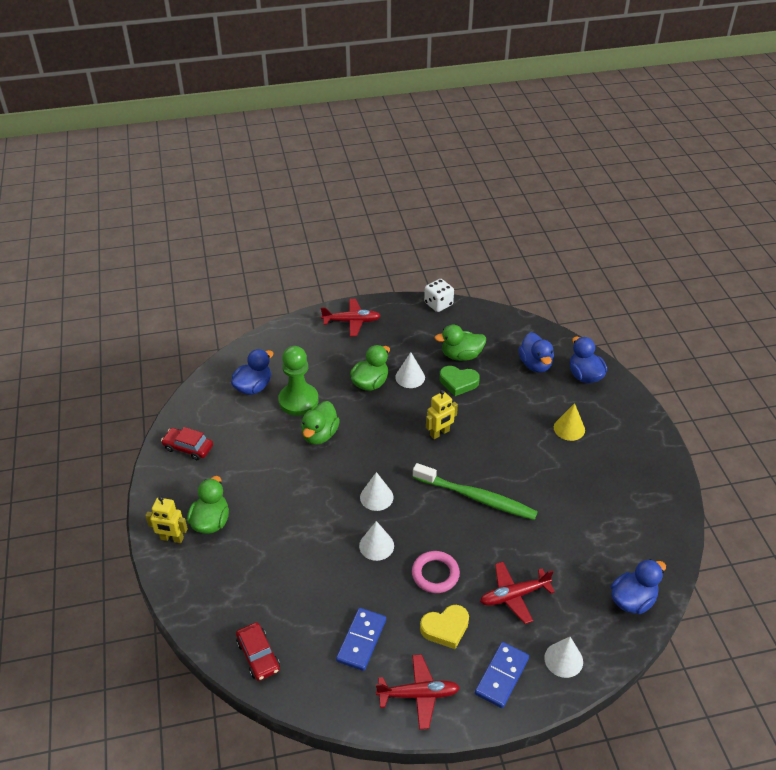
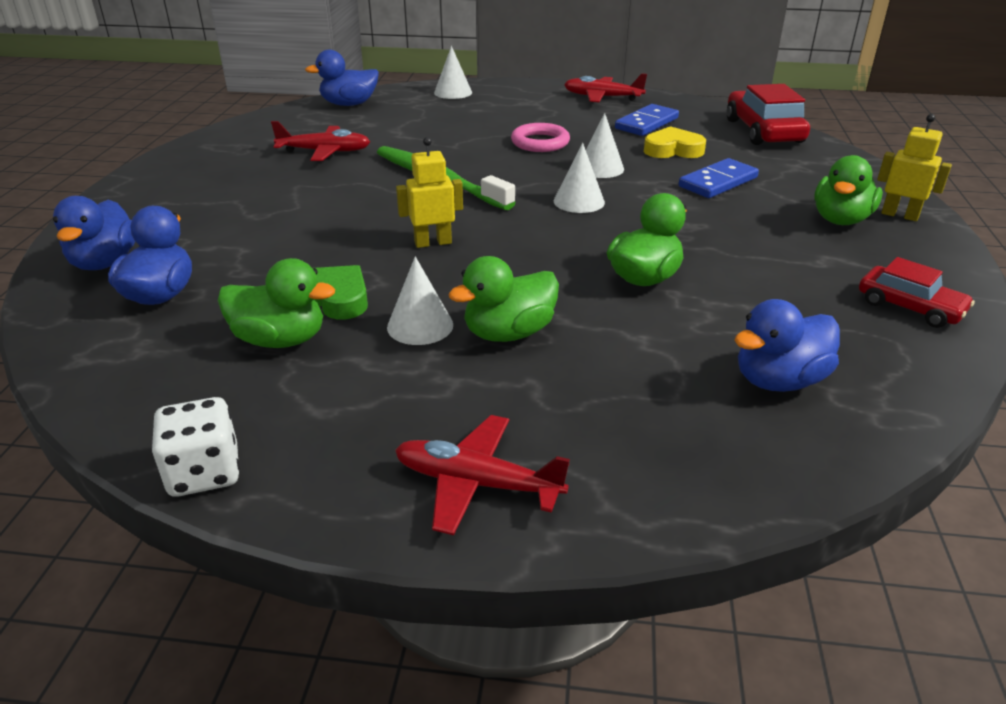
camera: 160 degrees left, 10 degrees down
(258, 655) = (763, 131): red car -> red car, size x1.61
(298, 401) = (675, 335): green pawn -> none
(445, 628) = (553, 117): yellow heart -> yellow heart (673, 150)
(501, 676) = (518, 94): blue domino -> blue domino (718, 182)
(514, 595) = (465, 121): red plane -> red plane (325, 152)
(569, 428) = (230, 212): yellow cone -> none

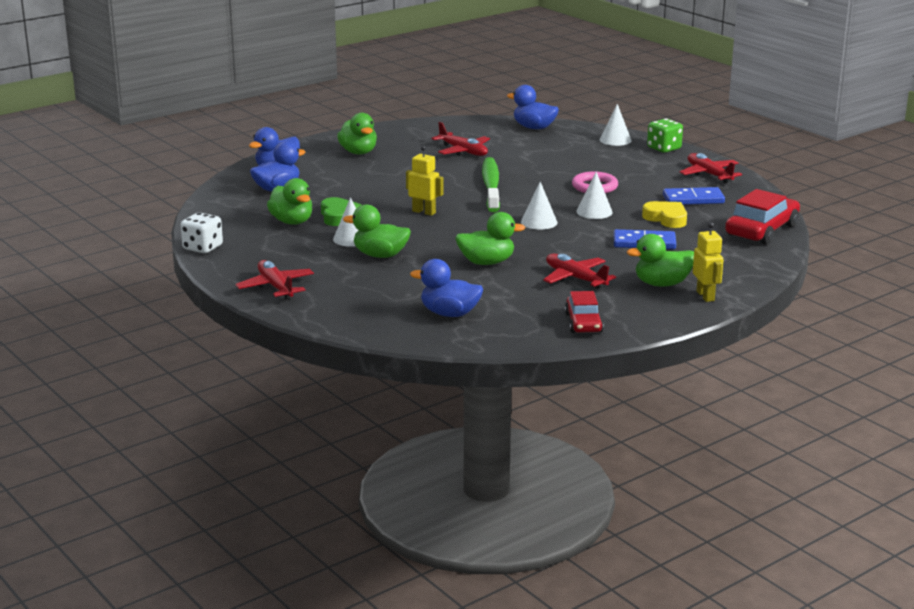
camera: 45 degrees right, 10 degrees down
(192, 197) = (358, 152): none -> green duck
(512, 87) = (664, 148): none -> green dice
(765, 252) = (575, 278): none -> red plane

